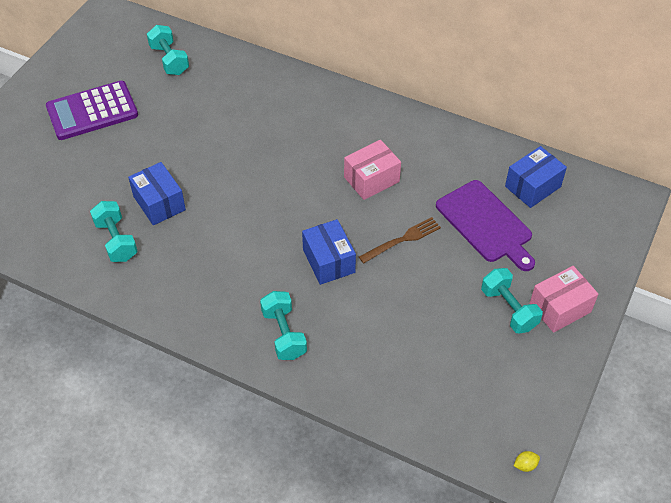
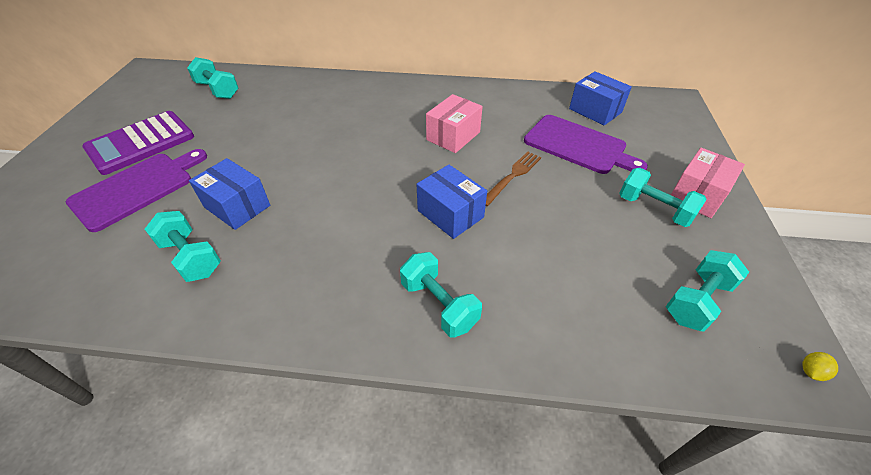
camera: 20 degrees left, 5 degrees down
(84, 162) = (137, 188): none -> purple cutting board
(482, 393) = (697, 301): none -> turquoise dumbbell
(533, 186) = (595, 110): blue box -> blue box turned 75 degrees counterclockwise

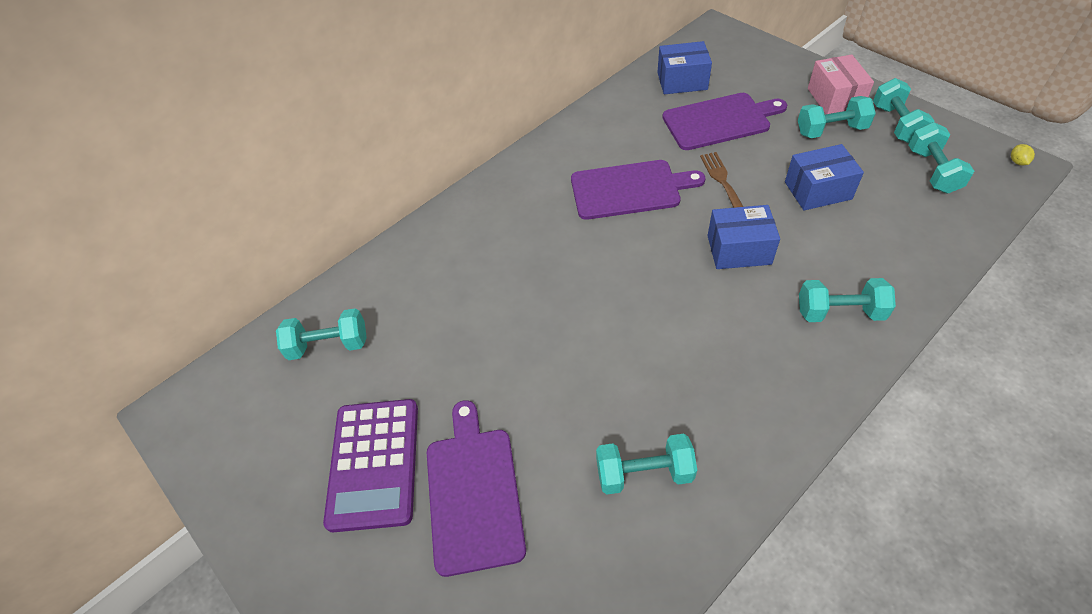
camera: 45 degrees left, 5 degrees up
(237, 206) = (592, 405): blue box -> blue box (818, 190)
(453, 136) = (629, 189): pink box -> purple cutting board
(724, 248) = (896, 124): none -> turquoise dumbbell

